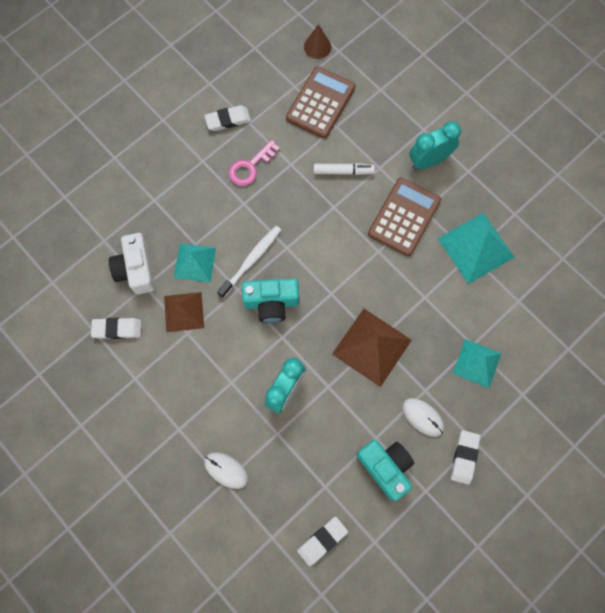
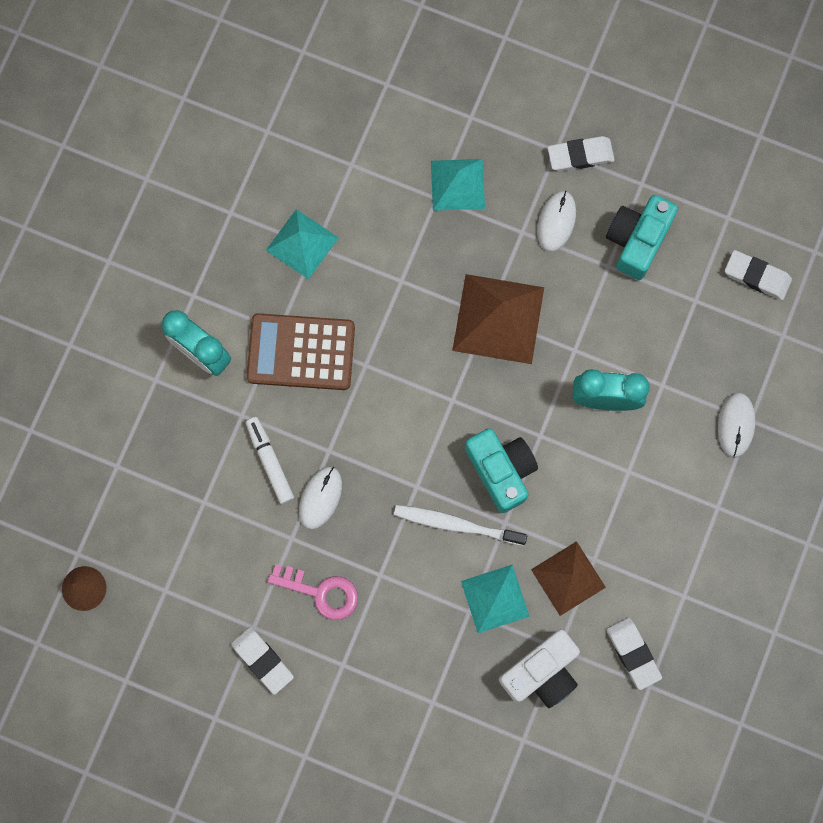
camera: 115 degrees left, 5 degrees up
(307, 190) = (320, 498): none -> white mouse
(320, 103) = (176, 541): brown calculator -> none
(476, 247) = (302, 244): turquoise pyramid -> turquoise pyramid, size x0.66

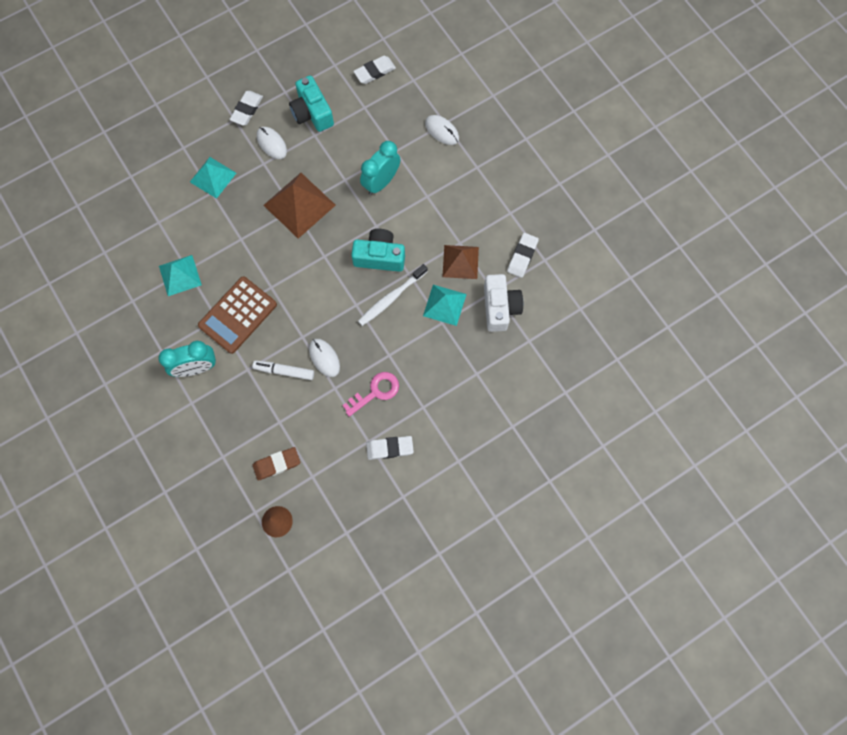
camera: 55 degrees left, 5 degrees down
(151, 537) = (277, 464): none -> brown eraser
(633, 653) = (522, 256): white eraser -> white eraser turned 75 degrees counterclockwise

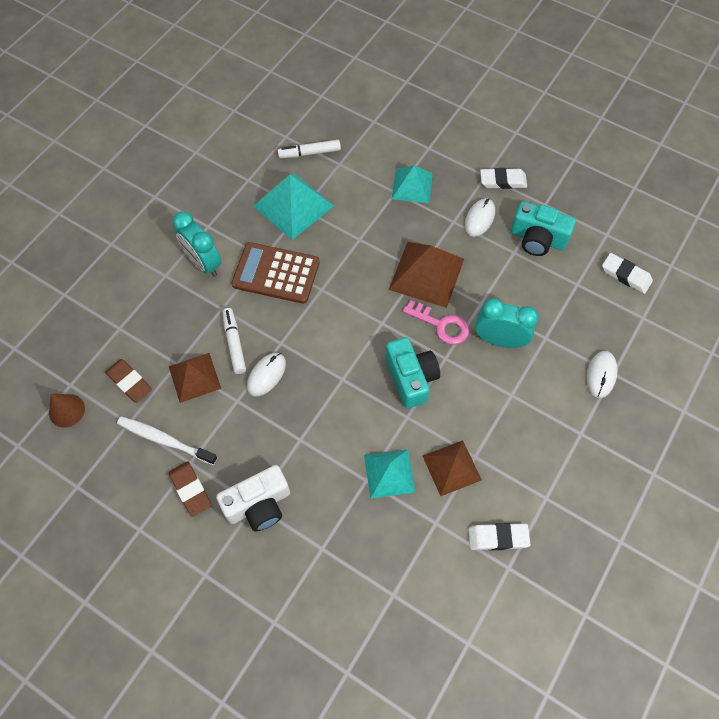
camera: 65 degrees right, 10 degrees down
(133, 240) = (309, 153): none -> white marker
(180, 275) = (293, 206): turquoise pyramid -> turquoise pyramid, size x1.51
(298, 412) = (194, 377): none -> brown pyramid
(312, 113) = (537, 239): turquoise camera -> turquoise camera turned 105 degrees counterclockwise
(375, 392) = (250, 445): pink key -> pink key (441, 325)
(389, 448) = (190, 489): white eraser -> brown eraser
(391, 298) = (369, 412): white toothbrush -> white toothbrush (165, 440)
(500, 307) = (418, 539): white camera -> white camera (258, 504)

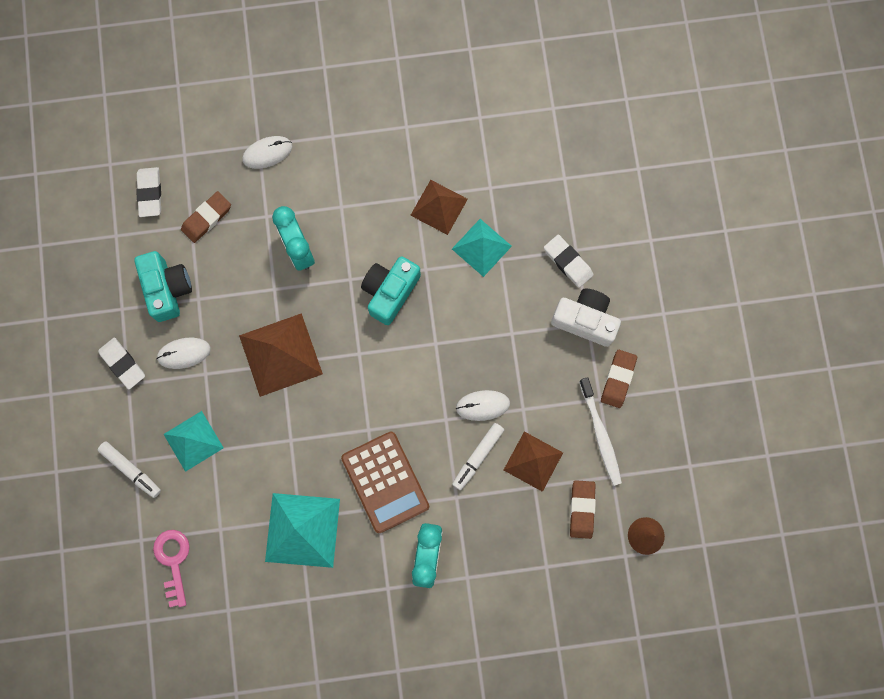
camera: 130 degrees left, 15 degrees up
(309, 153) = (230, 568): white marker -> white marker (131, 470)
(441, 325) = (322, 305): pink key -> pink key (173, 561)
(498, 537) = (464, 138): white eraser -> white eraser (568, 262)
(575, 298) = (207, 218): none -> brown eraser

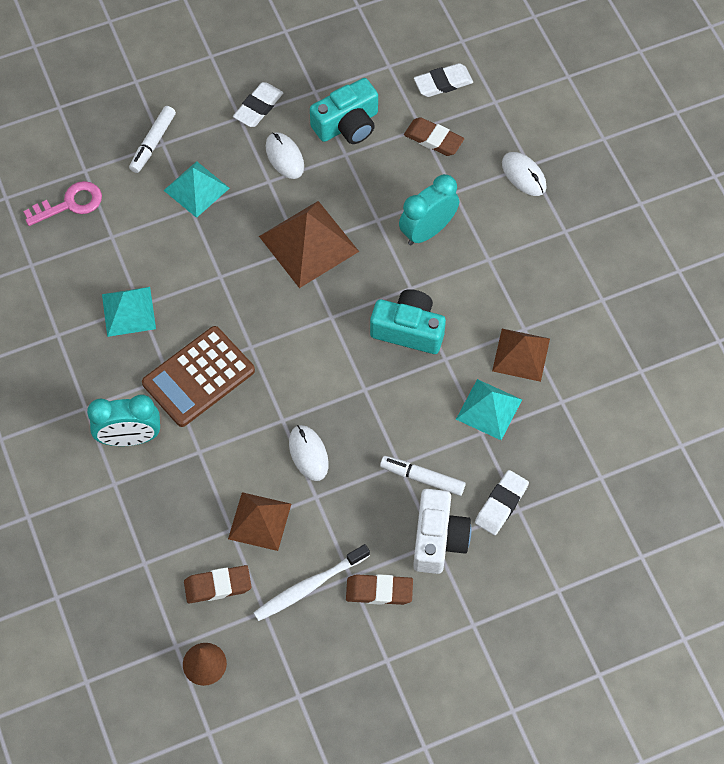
camera: 75 degrees right, 15 degrees down
(302, 530) = (128, 311): turquoise pyramid -> turquoise pyramid, size x0.66
(478, 456) = (250, 462): white marker -> white marker (422, 478)

